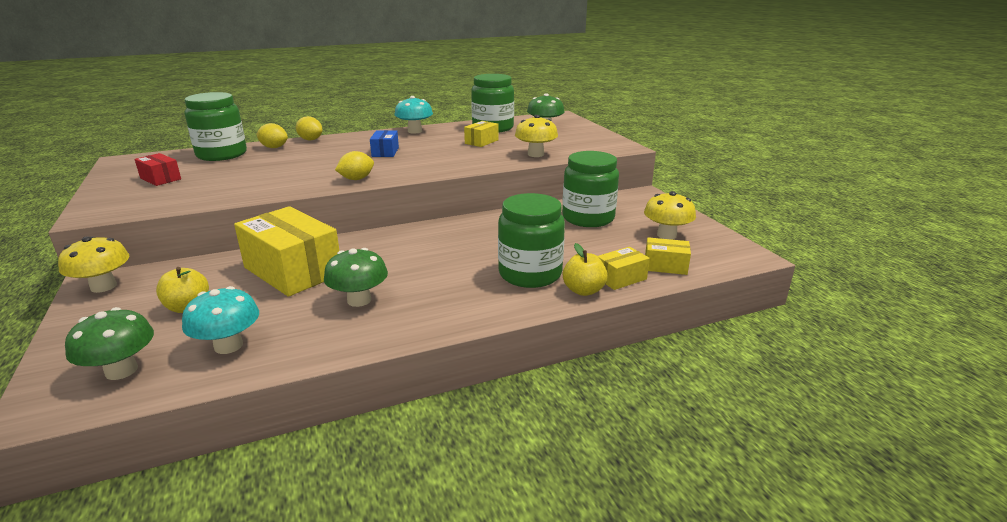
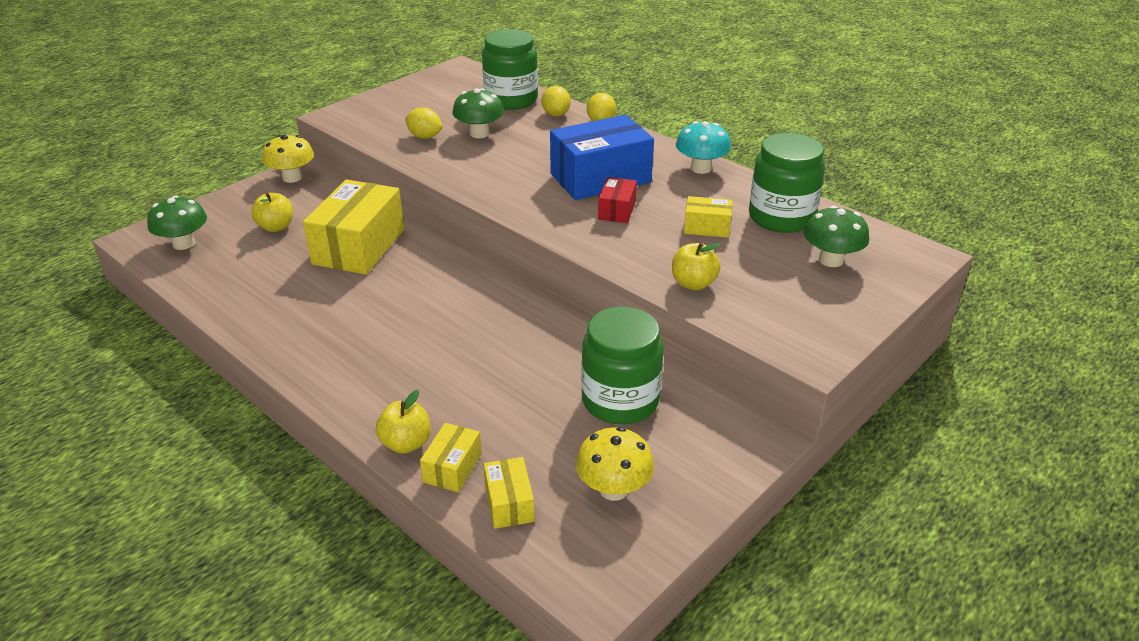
camera: 65 degrees right, 10 degrees up
(160, 178) = (427, 104): red box -> red box (617, 210)
(228, 346) = (227, 271): turquoise mushroom -> none
(356, 179) = (498, 194): yellow lemon -> yellow lemon (425, 137)
(359, 300) = (321, 303): green mushroom -> green mushroom (479, 133)
(385, 152) = (600, 178): blue box -> blue box, size x2.07
(530, 274) = (426, 392): green jar -> none
(535, 154) = (693, 284): yellow mushroom -> yellow apple
(620, 278) = (452, 468): yellow box -> yellow box turned 75 degrees clockwise

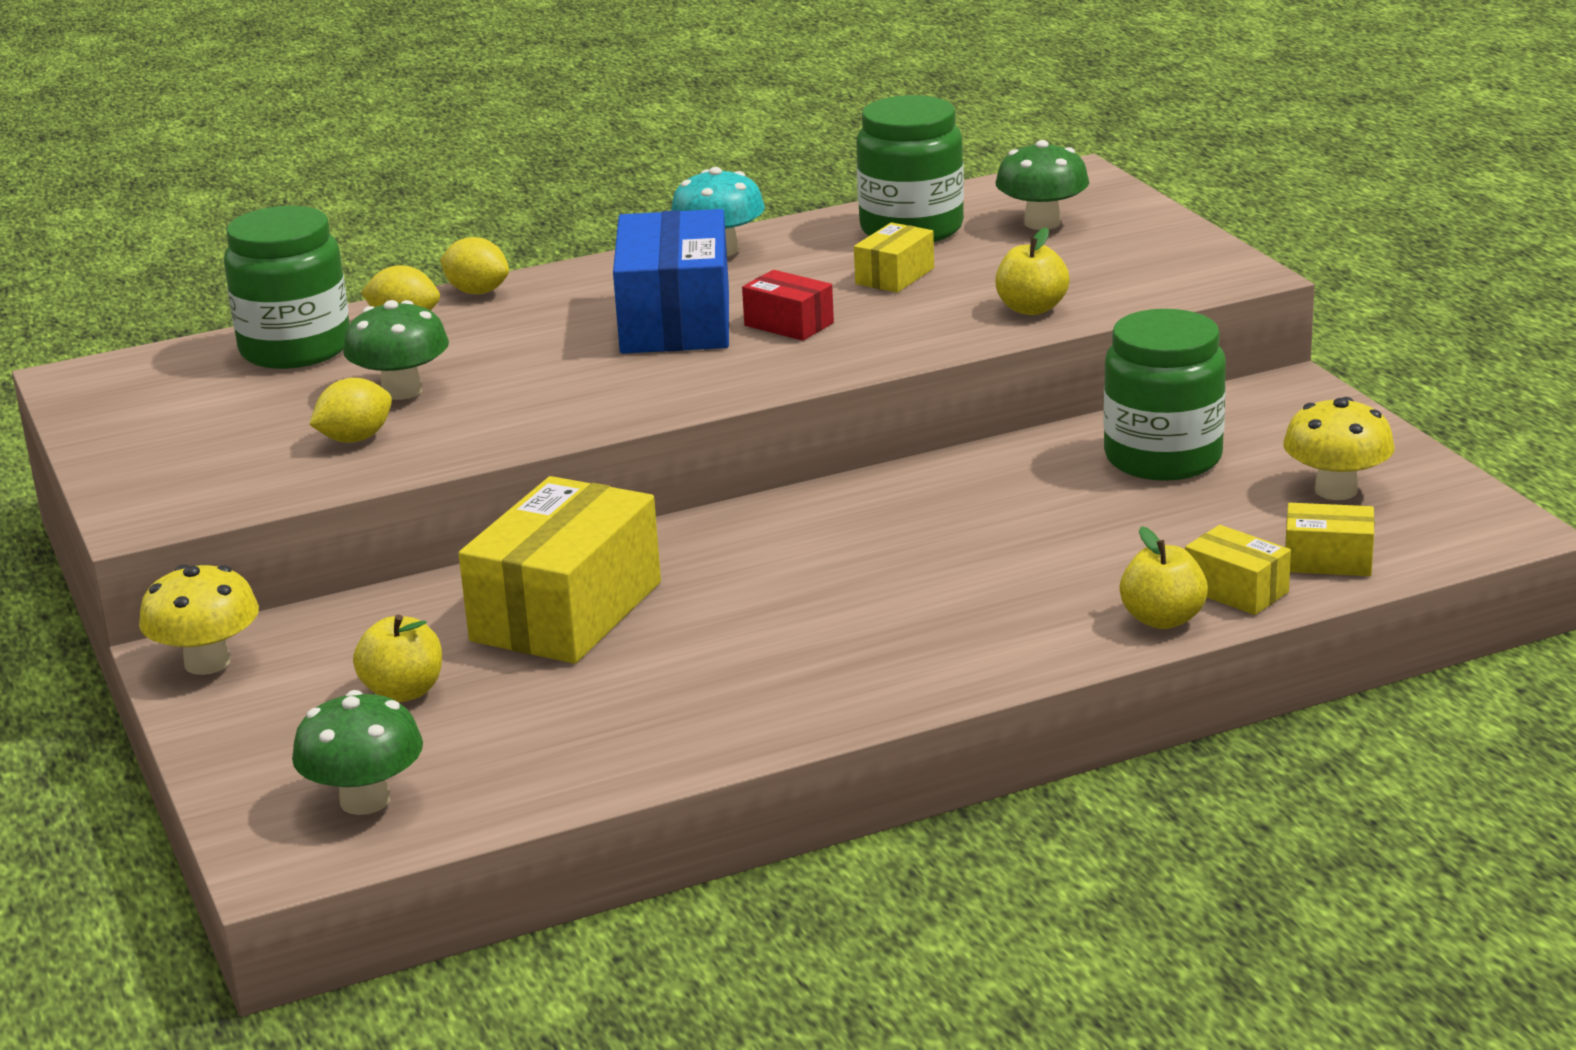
camera: 65 degrees left, 10 degrees down
(359, 246) = (566, 611): yellow box -> yellow box turned 75 degrees clockwise

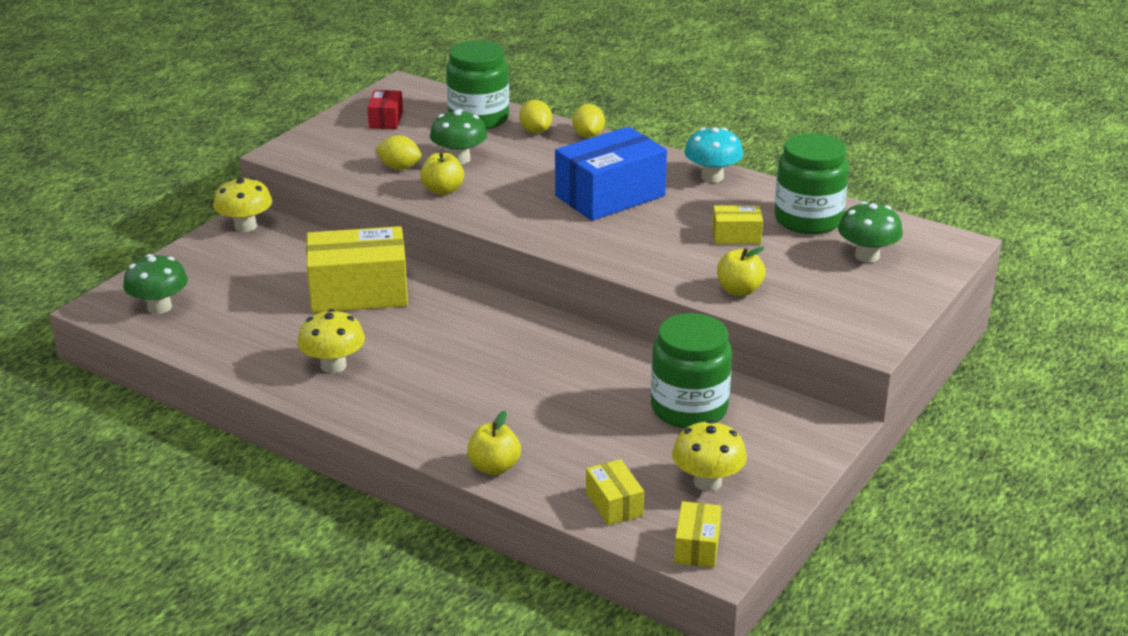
camera: 55 degrees right, 5 degrees up
(403, 692) = (255, 280): yellow apple -> yellow apple (443, 190)
(755, 680) = (333, 365): none -> yellow mushroom
(789, 324) = (639, 227): red box -> red box (386, 120)
(1236, 591) = (548, 482): yellow box -> yellow box (697, 546)

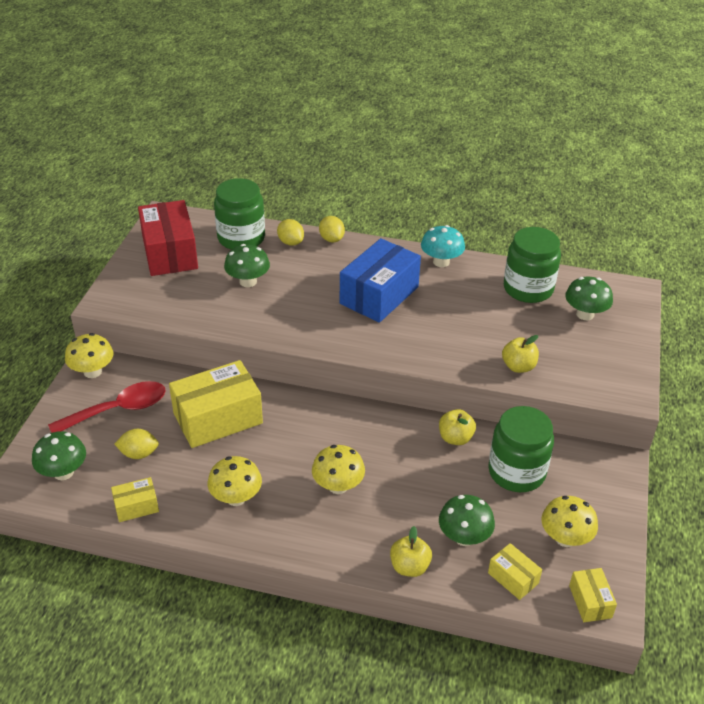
camera: 20 degrees left, 10 degrees up
(251, 265) = (118, 410): none -> red spoon
(386, 120) = (170, 253): red box -> red box, size x2.07
(399, 167) = (206, 299): yellow lemon -> yellow lemon (139, 454)
(443, 190) = (252, 316): yellow apple -> yellow apple (455, 438)
(458, 378) = (338, 486): none -> yellow mushroom
(579, 455) = (464, 537): none -> green mushroom
(736, 236) = (488, 315): yellow box -> yellow box (136, 506)

